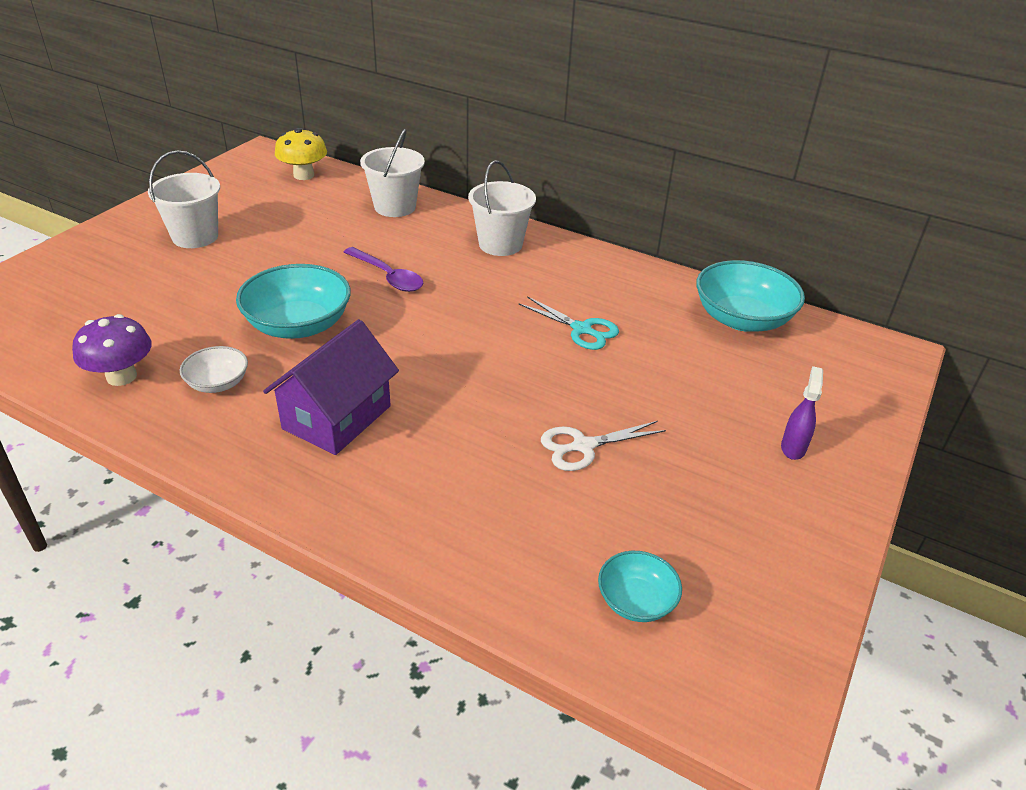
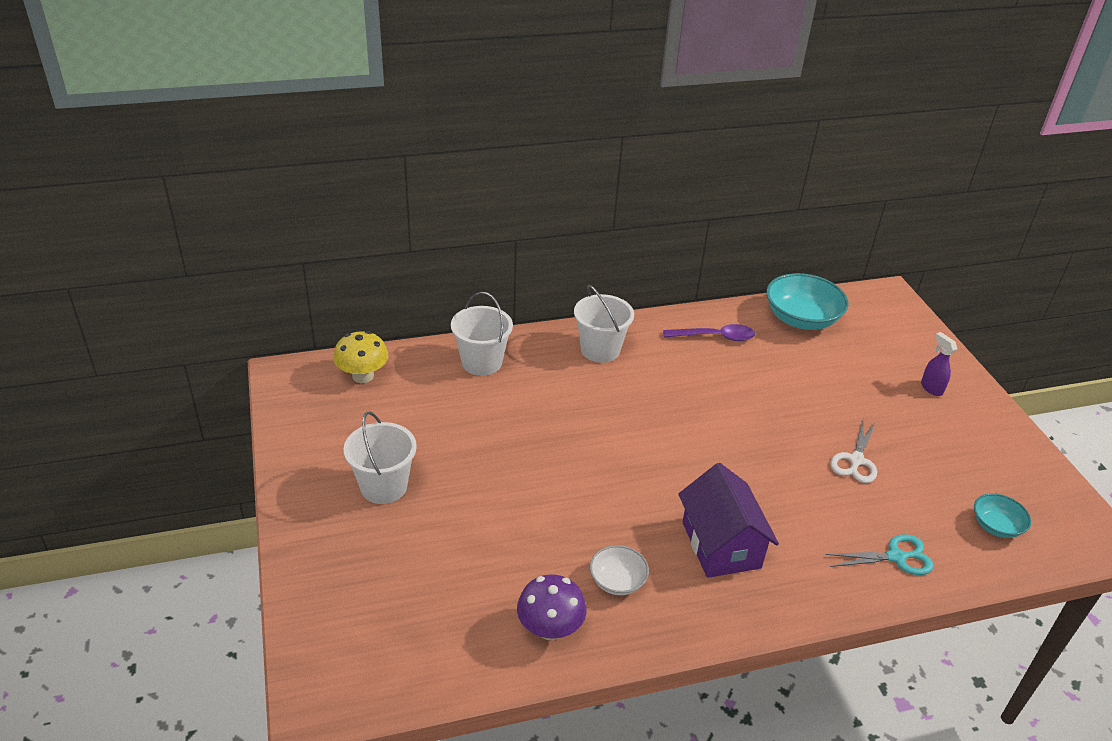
camera: 45 degrees left, 0 degrees up
(298, 325) = (588, 501): turquoise bowl -> none
(388, 276) = (576, 423): purple spoon -> purple spoon (715, 337)
(581, 329) = (741, 384): turquoise scissors -> turquoise scissors (896, 557)

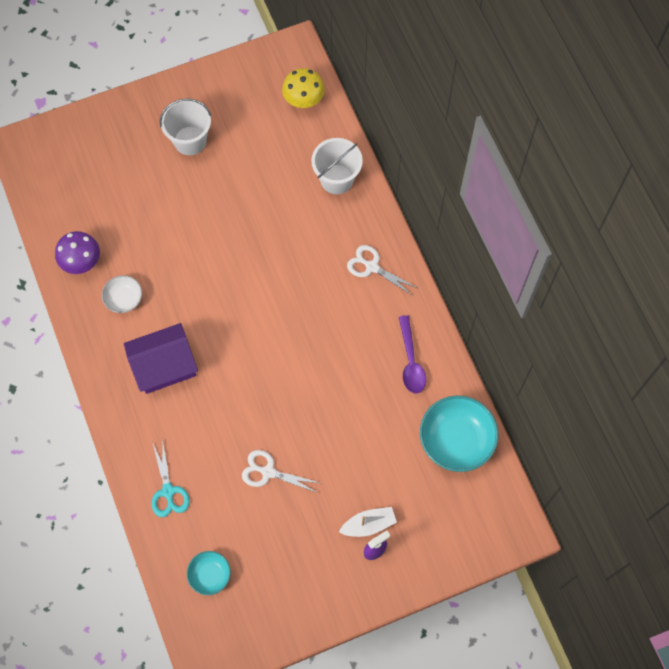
camera: 85 degrees right, 30 degrees up
(600, 350) = (372, 267): white bucket -> white scissors
(903, 389) = (368, 524): none -> white boat

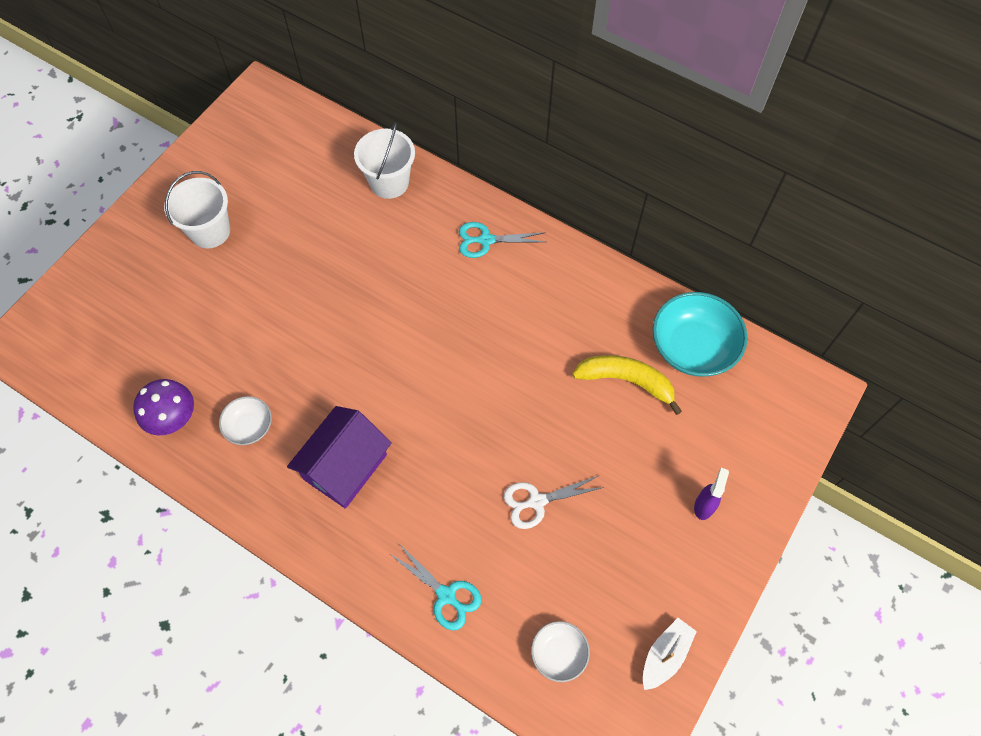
camera: 35 degrees left, 5 degrees down
(210, 575) = (559, 653): turquoise bowl -> white bowl
(303, 100) = (301, 131): yellow mushroom -> none
(368, 524) = (677, 484): white boat -> white boat (665, 655)
(372, 267) = (486, 240): white scissors -> turquoise scissors
(390, 432) = (626, 381): none -> yellow banana
(411, 361) = (592, 302): purple spoon -> none

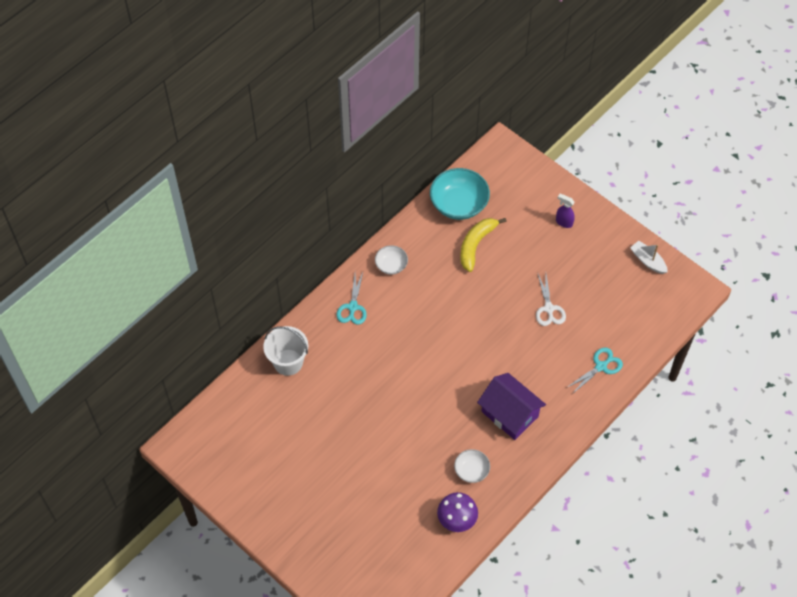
camera: 80 degrees left, 5 degrees down
(210, 231) = (304, 489): white bucket -> none
(559, 653) = (641, 313): white bowl -> white bowl (391, 265)

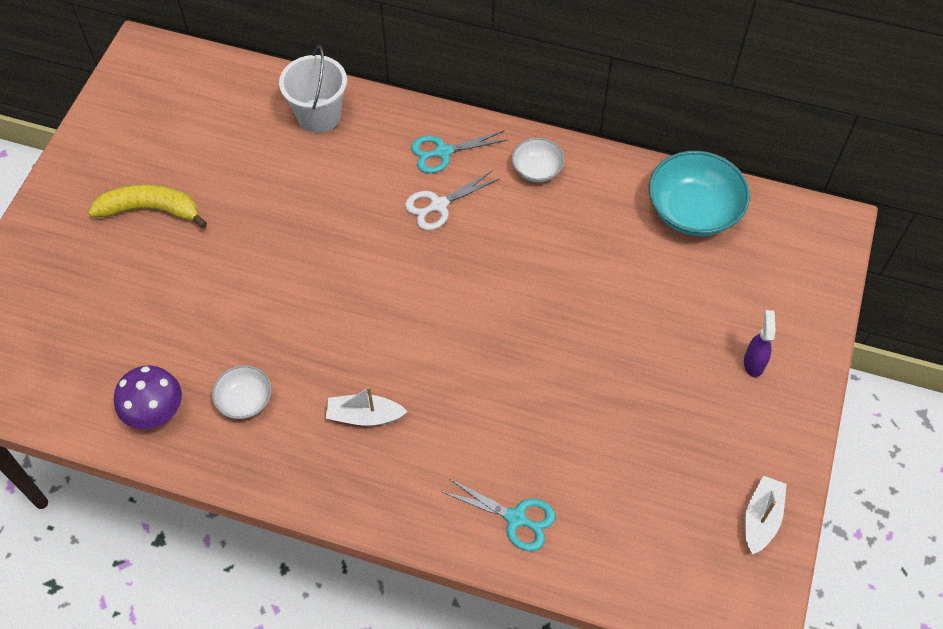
camera: 65 degrees right, 0 degrees up
(476, 245) = (635, 259): yellow banana -> yellow banana (150, 209)
(509, 414) = (364, 416): purple house -> white boat
(549, 308) = (581, 401): white scissors -> white scissors (439, 205)

